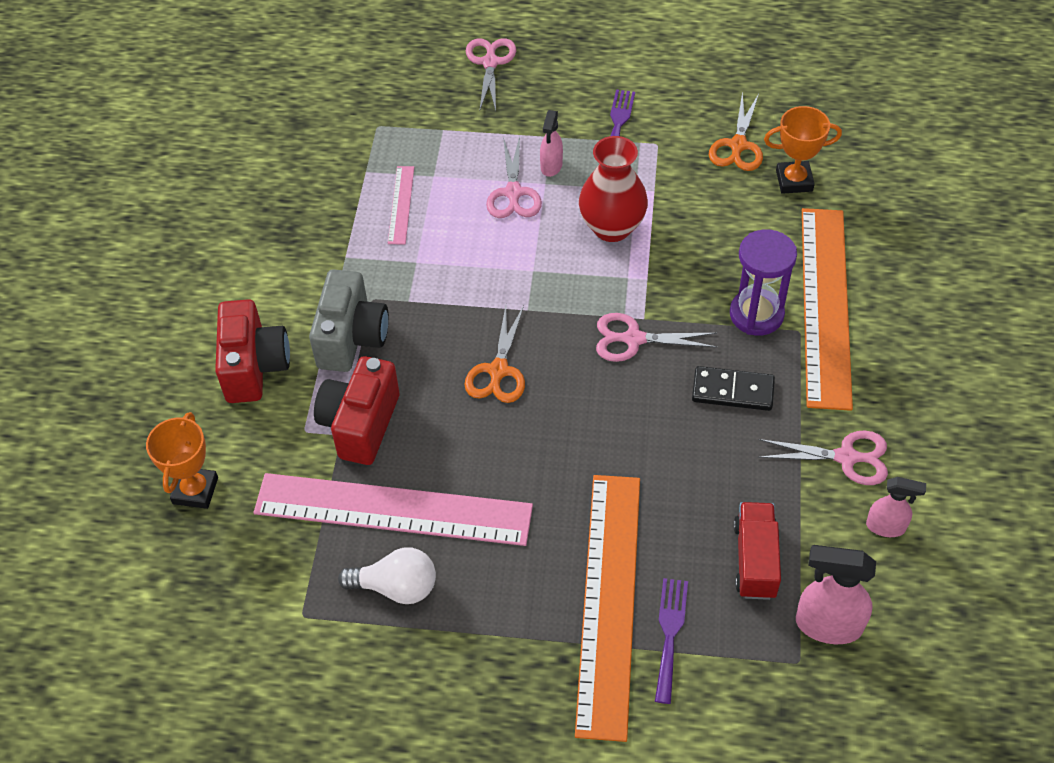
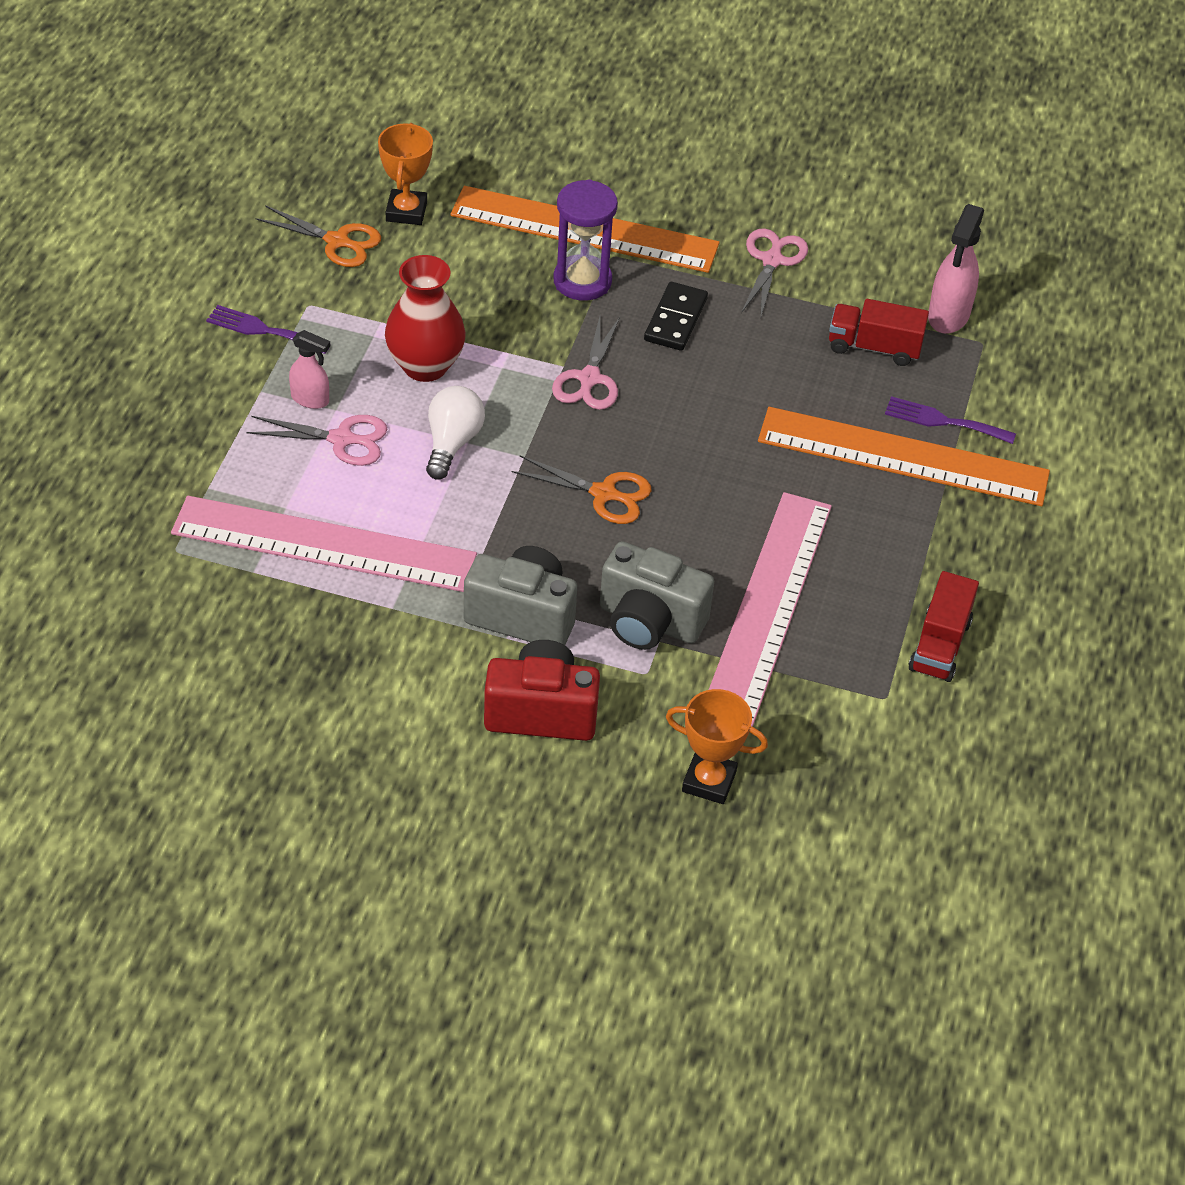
camera: 85 degrees left, 5 degrees down
(360, 424) = (649, 621): red camera -> grey camera
(372, 656) = (939, 645): none -> red truck
(396, 587) = (863, 616): white light bulb -> white light bulb (452, 443)
(401, 204) = (324, 544): pink ruler -> pink ruler, size x2.28
(490, 63) = (106, 425): pink scissors -> none
(886, 527) = (853, 254): pink spray bottle -> none

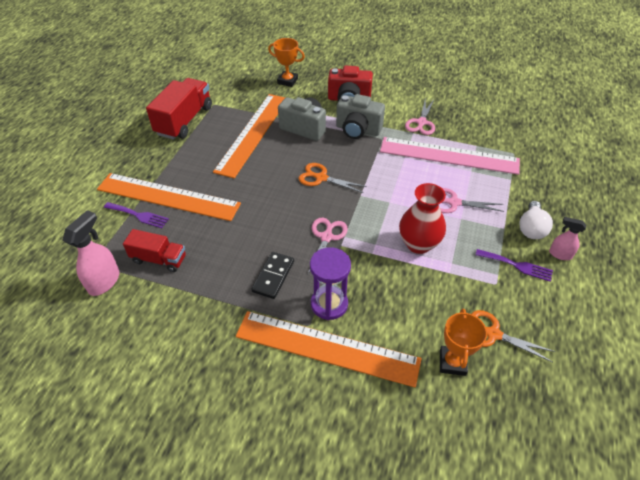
camera: 175 degrees left, 0 degrees up
(310, 399) = (476, 223): pink spray bottle -> pink spray bottle (559, 254)
(452, 443) = (397, 201): white light bulb -> white light bulb (531, 228)
(767, 607) = (253, 133): pink ruler -> orange ruler
(772, 260) = (203, 323): pink scissors -> pink scissors (421, 122)
(939, 645) = (184, 120): red truck -> red truck, size x1.64

